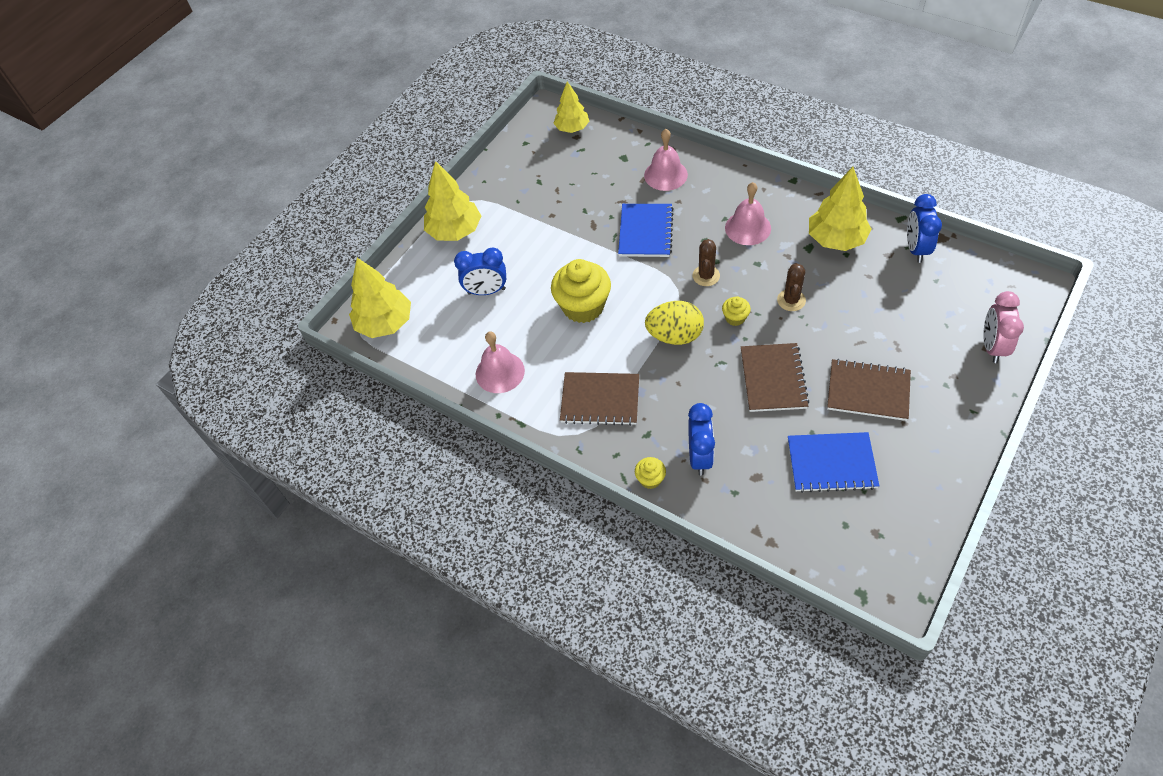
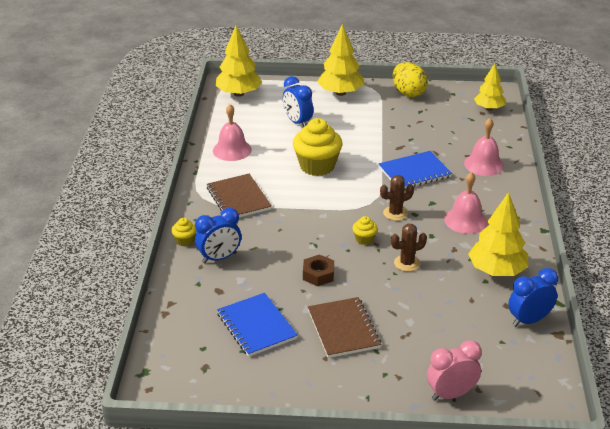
camera: 55 degrees right, 20 degrees down
(674, 336) = (323, 215): yellow egg -> yellow egg (408, 93)
(773, 379) = (318, 274): brown notebook -> brown nut

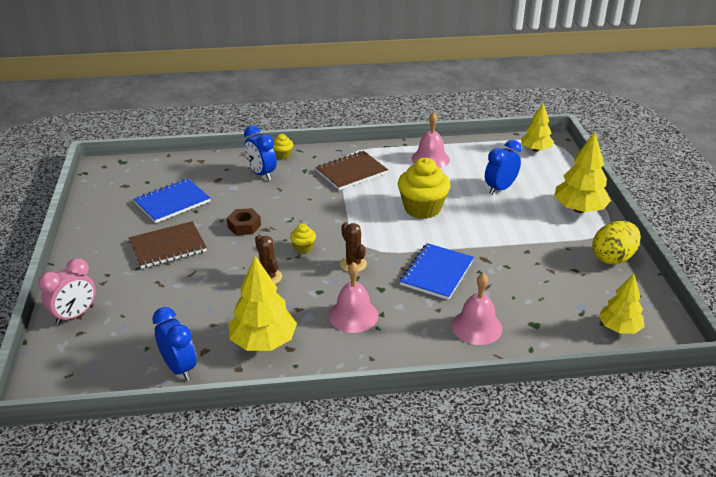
camera: 80 degrees right, 0 degrees up
(239, 94) = (535, 150): yellow tree -> yellow tree, size x0.66
(414, 172) = (437, 273): blue notebook -> blue notebook turned 60 degrees clockwise
(451, 394) = (75, 315): pink clock -> pink clock turned 75 degrees clockwise

